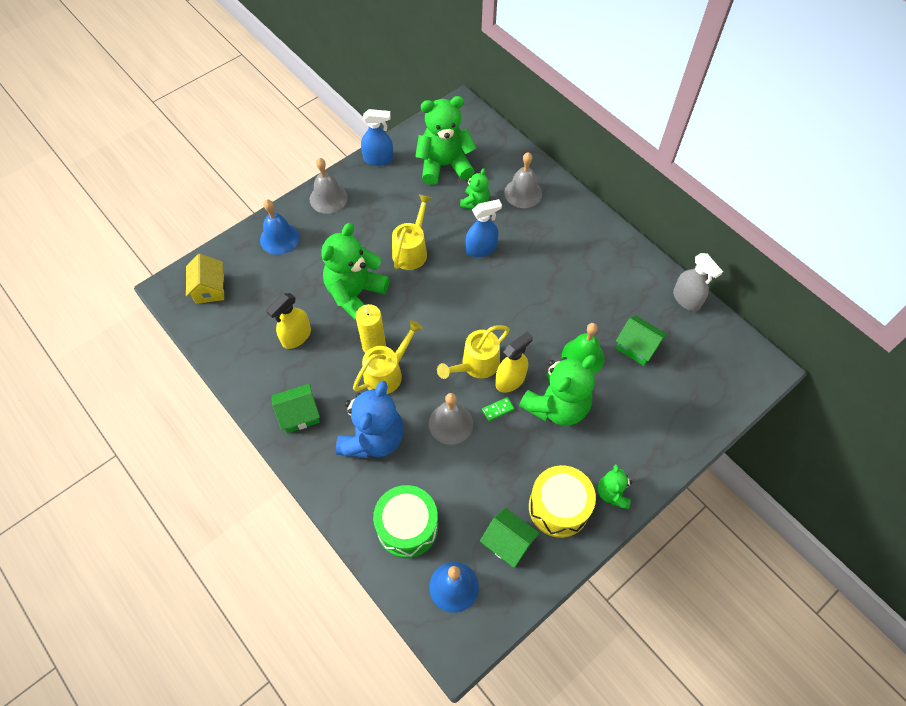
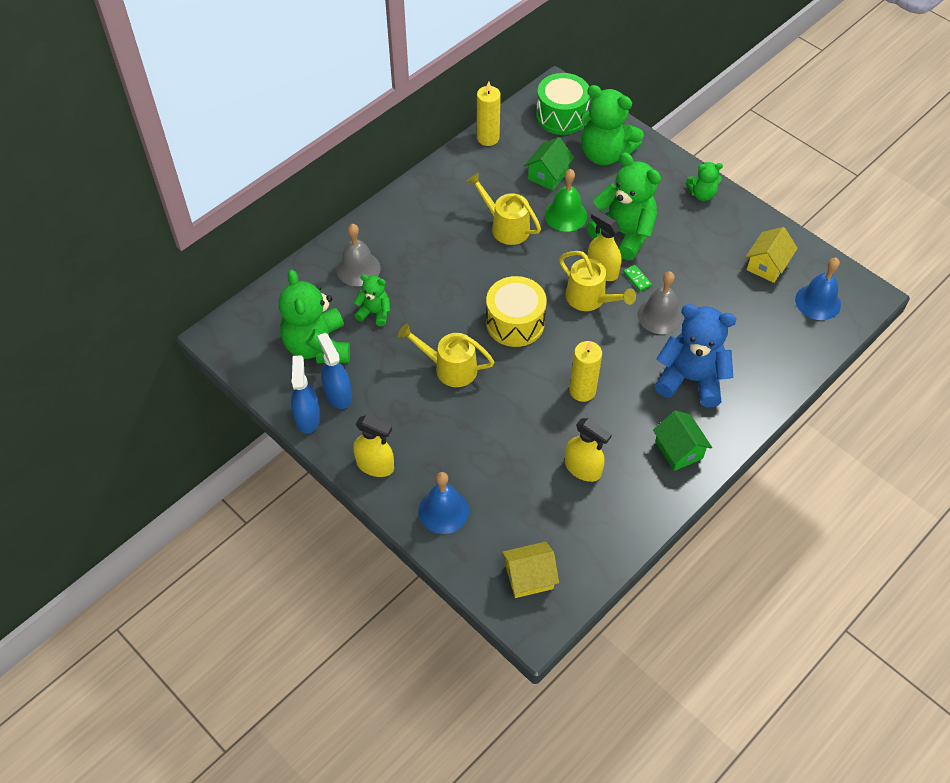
camera: 95 degrees left, 5 degrees down
(328, 198) = (375, 465): grey bell -> yellow spray bottle
(355, 294) = (516, 417): green teddy bear -> green teddy bear (605, 154)
(387, 372) = (613, 375): yellow watering can -> yellow watering can (505, 227)
(407, 527) = (774, 341): green drum -> green drum (561, 116)
(481, 249) = (441, 303): blue spray bottle -> blue spray bottle (338, 394)
(508, 542) = (767, 265): green house -> yellow house
(558, 507) = (724, 231): yellow drum -> yellow drum (515, 322)
(686, 299) = (488, 138): grey spray bottle -> yellow candle

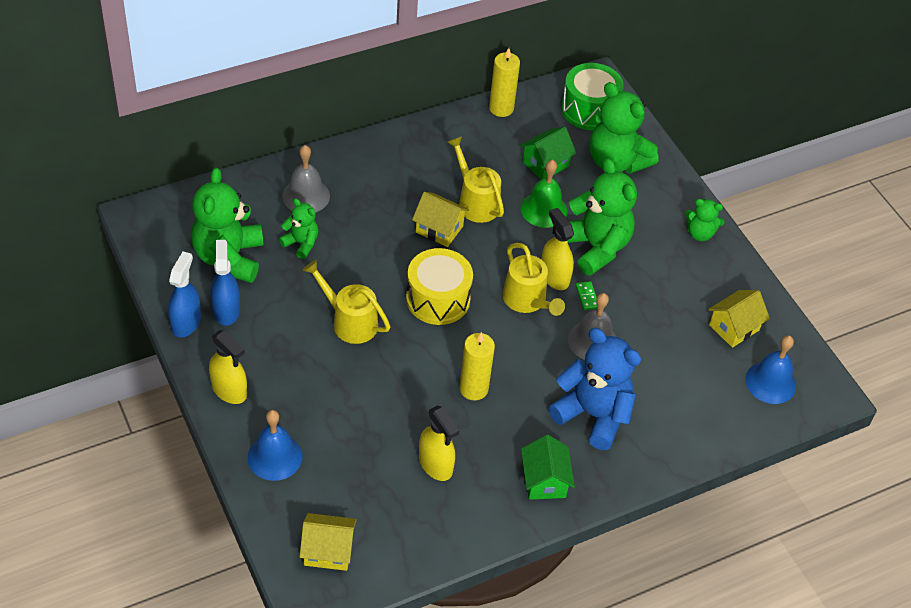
camera: 15 degrees right, 5 degrees down
(486, 261) = (439, 229): none -> yellow house

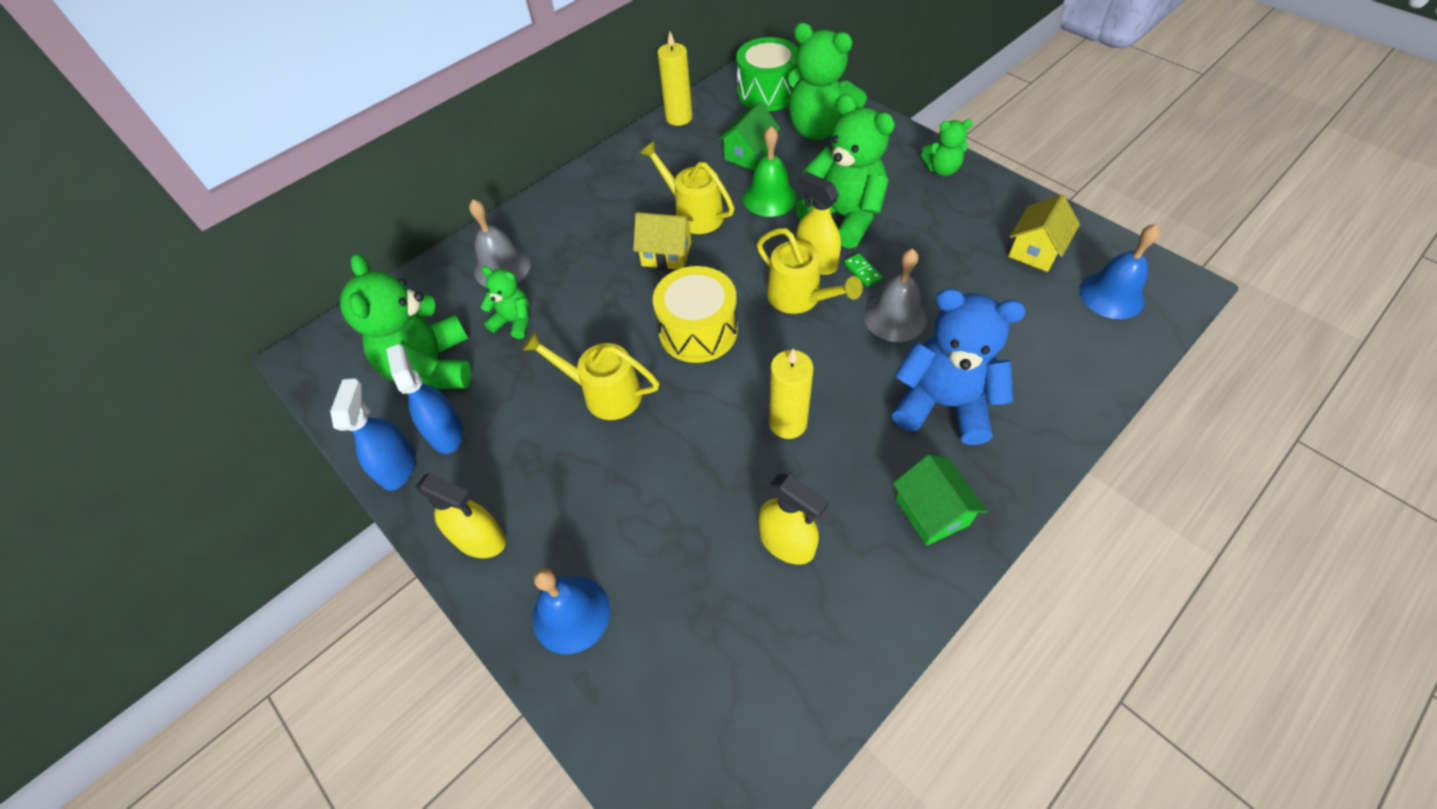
camera: 10 degrees left, 5 degrees up
(328, 551) = (696, 735): yellow house -> none

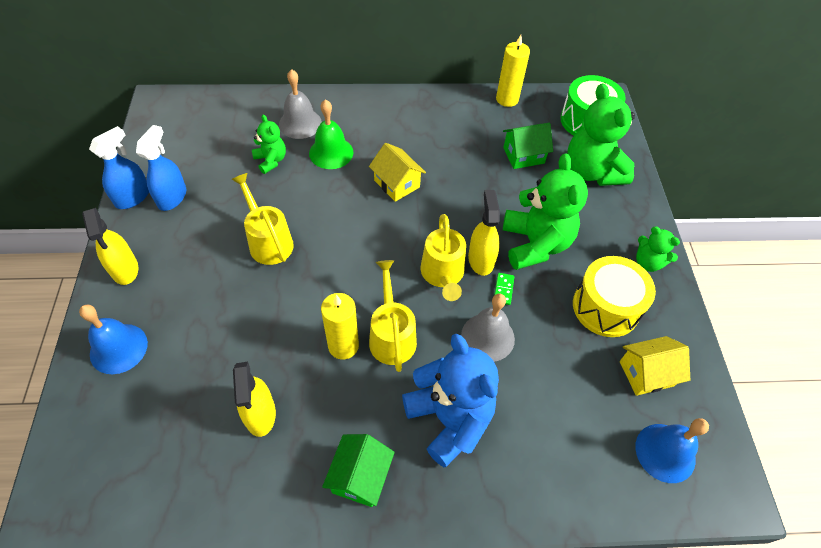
camera: 35 degrees right, 0 degrees up
(431, 367) = (205, 154): green teddy bear -> none
(693, 213) = (442, 169): yellow watering can -> yellow watering can (391, 335)
(698, 330) = (359, 246): yellow drum -> yellow drum (605, 307)
(769, 198) = (502, 194): green bell -> green bell (331, 152)

